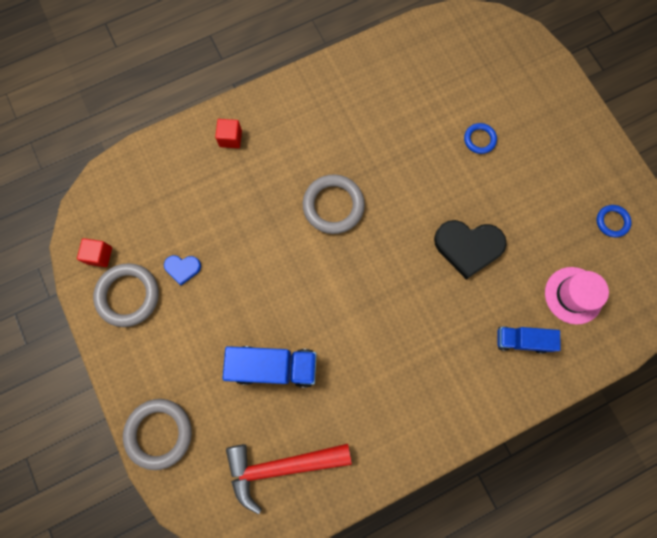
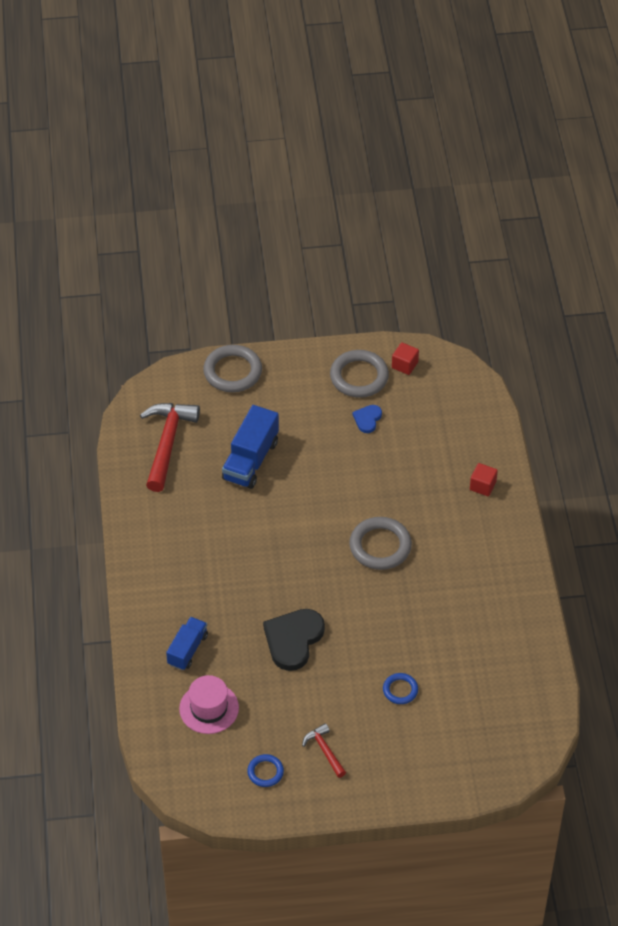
camera: 110 degrees right, 25 degrees down
(567, 181) = (324, 750): none -> red hammer

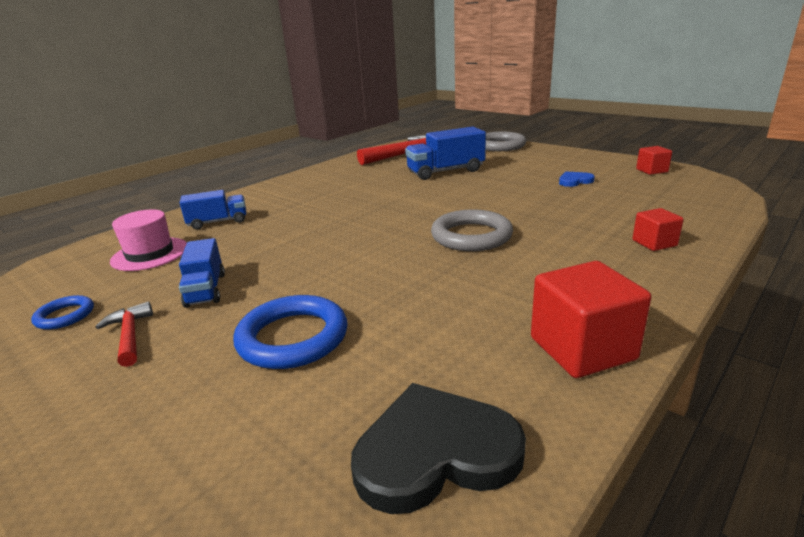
camera: 50 degrees right, 25 degrees down
(293, 640) = (288, 251): black heart -> black heart (435, 452)
(304, 701) = (206, 290): none -> blue truck
(324, 750) = (130, 335): red hammer -> red hammer turned 45 degrees counterclockwise
(359, 377) = (598, 166): grey ring -> none
(400, 690) = (293, 337): blue ring -> blue ring, size x1.83
(519, 603) = (582, 348): none -> red cube

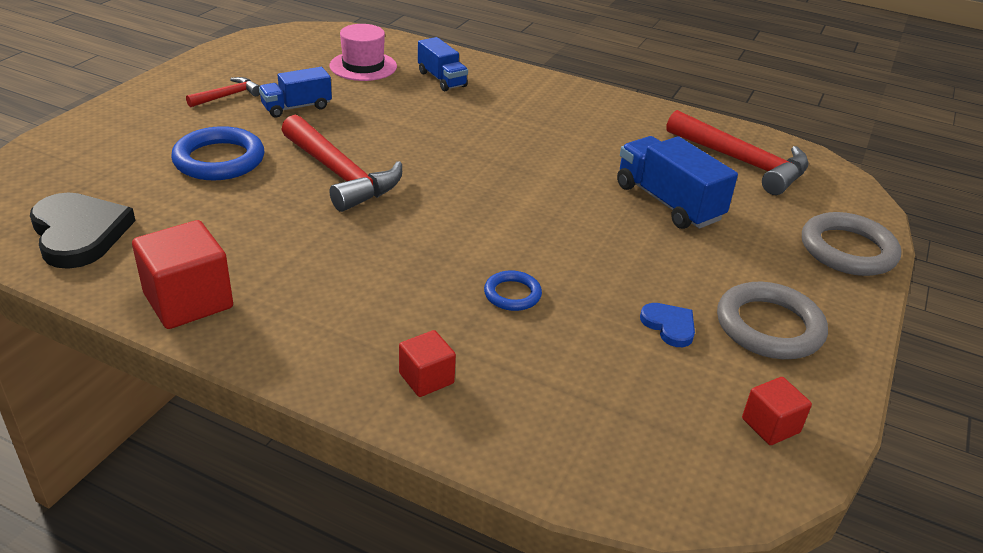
camera: 70 degrees right, 10 degrees up
(65, 316) = (257, 64): blue ring -> blue ring (512, 294)
(363, 268) = (341, 175): none -> red hammer
(471, 236) = (428, 234): grey ring -> grey ring (769, 326)

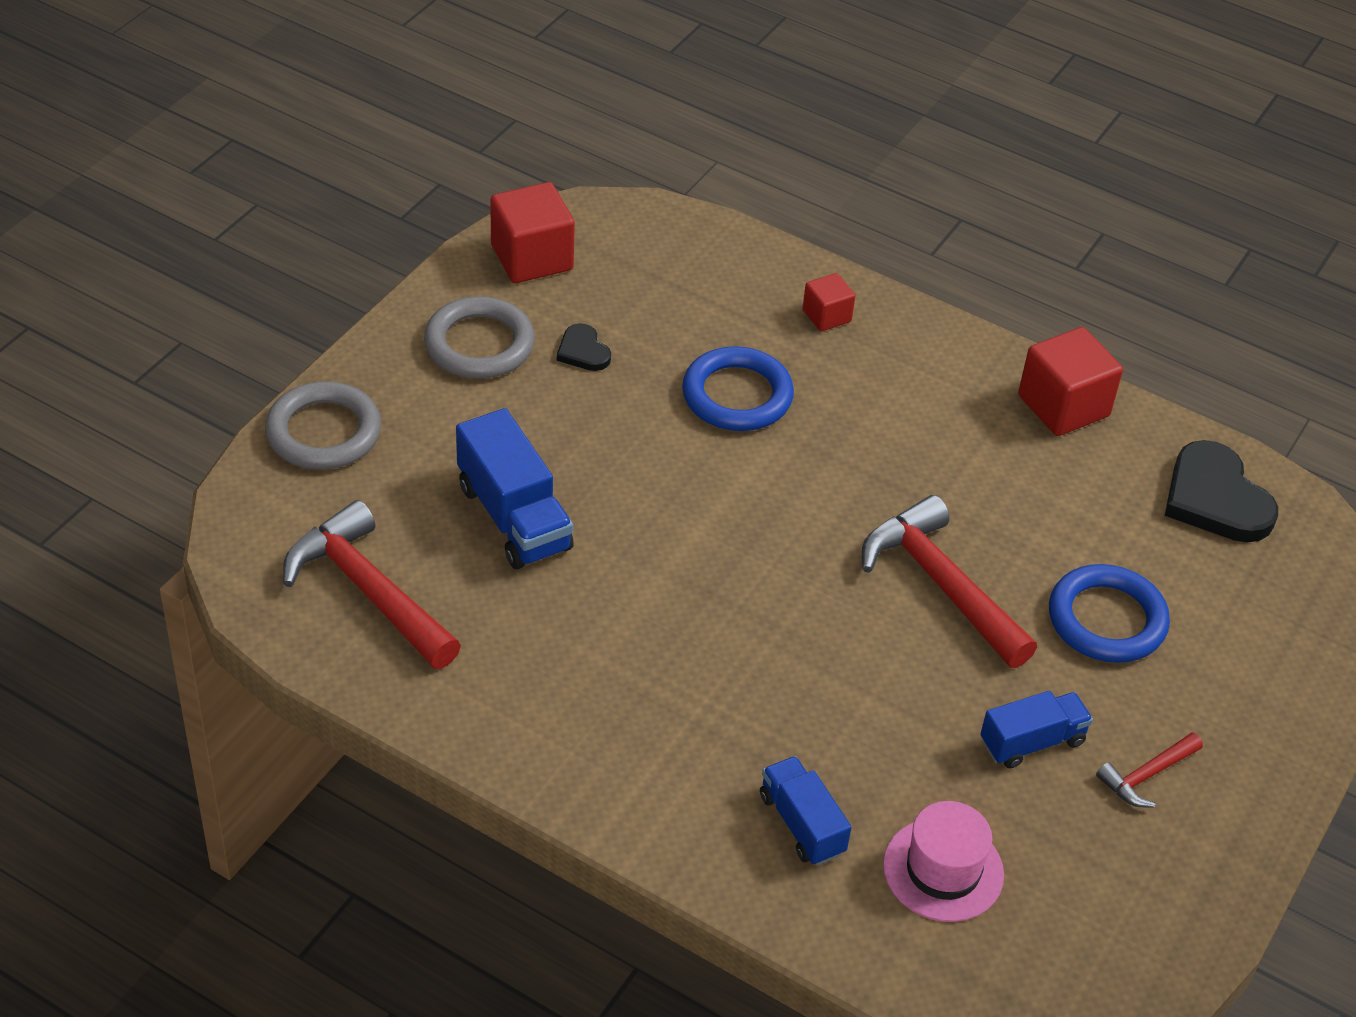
camera: 175 degrees left, 10 degrees up
(512, 294) = (737, 395): blue ring -> blue ring, size x1.83
(669, 326) = (583, 351): blue heart -> black heart
(770, 425) = (532, 257): red cube -> red cube, size x1.79

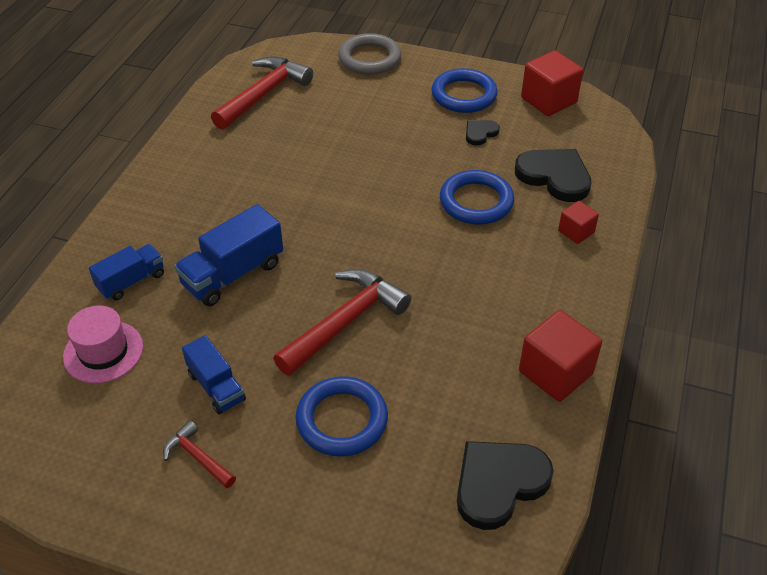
camera: 80 degrees right, 0 degrees up
(479, 344) = (464, 95): grey ring -> blue ring
(514, 517) = (334, 132): blue truck -> blue truck (233, 274)
(709, 303) = (554, 176): none -> black heart

